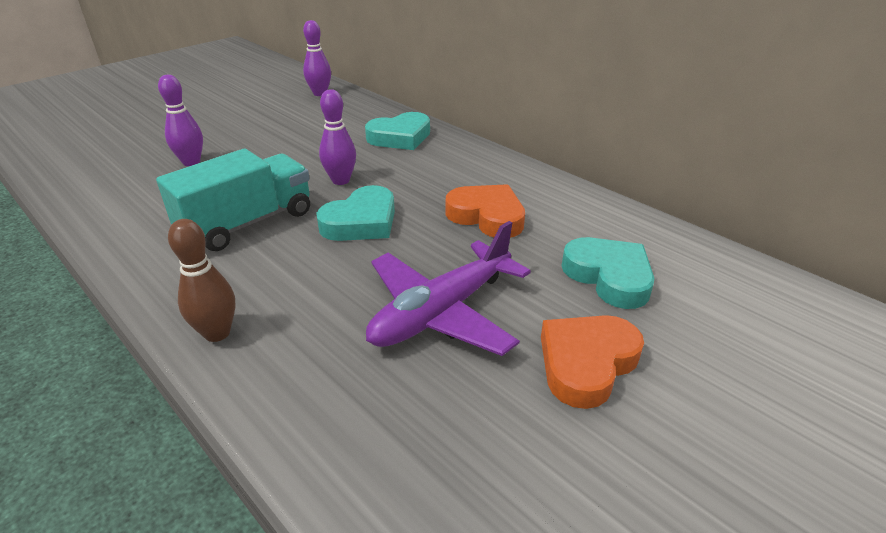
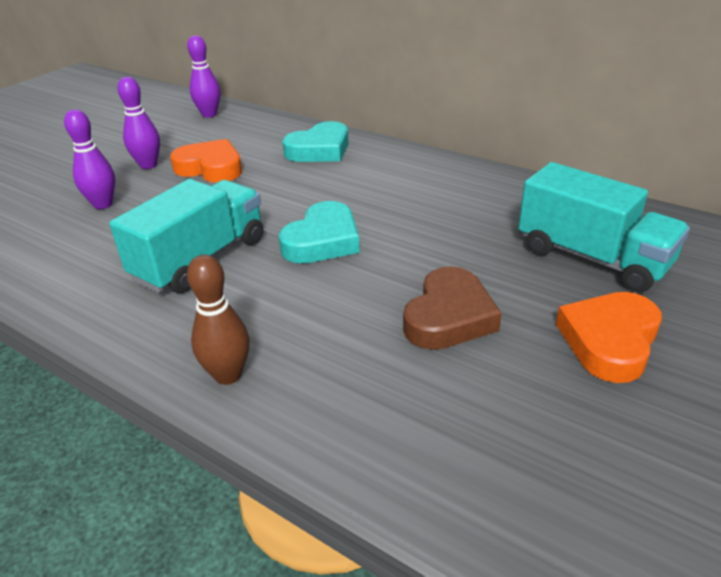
camera: 10 degrees left, 0 degrees up
(340, 180) = (279, 202): purple bowling pin -> purple bowling pin (148, 165)
(441, 312) = (449, 316): purple plane -> brown heart
(487, 216) = (448, 217): orange heart -> orange heart (210, 168)
(609, 277) = (592, 258): turquoise heart -> turquoise truck

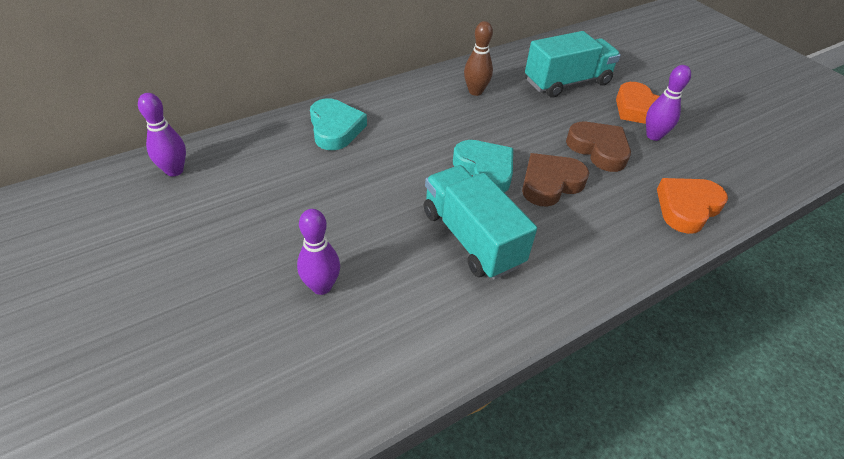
camera: 70 degrees left, 10 degrees up
(148, 165) = (259, 239): purple bowling pin -> purple bowling pin (653, 136)
(210, 168) = (308, 198): orange heart -> orange heart (687, 208)
(228, 375) = (620, 254): brown bowling pin -> brown bowling pin (475, 91)
(334, 290) = (550, 183): none -> brown heart

